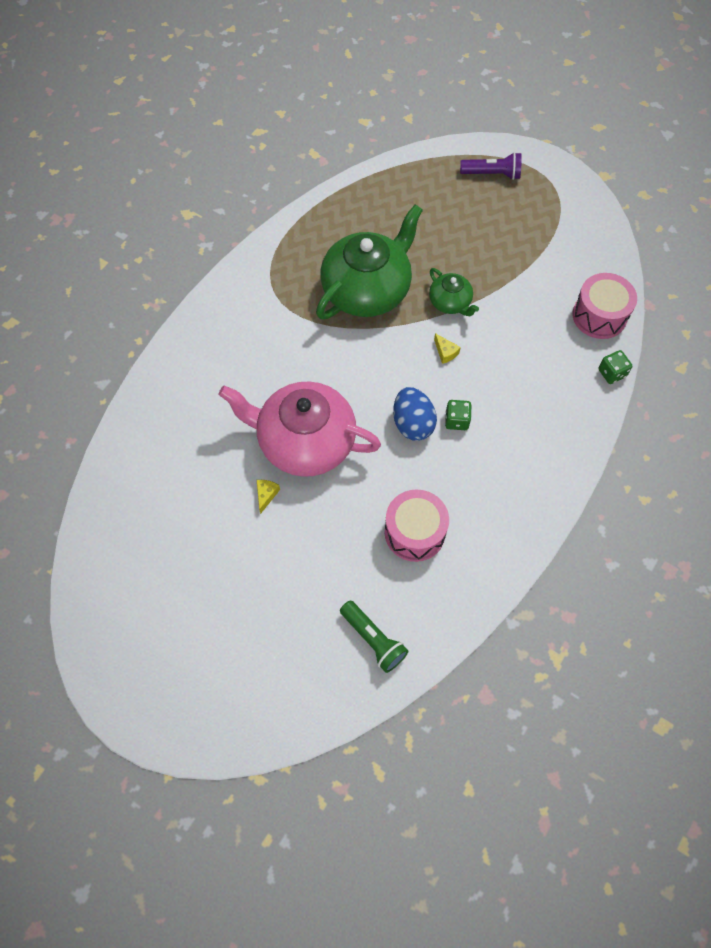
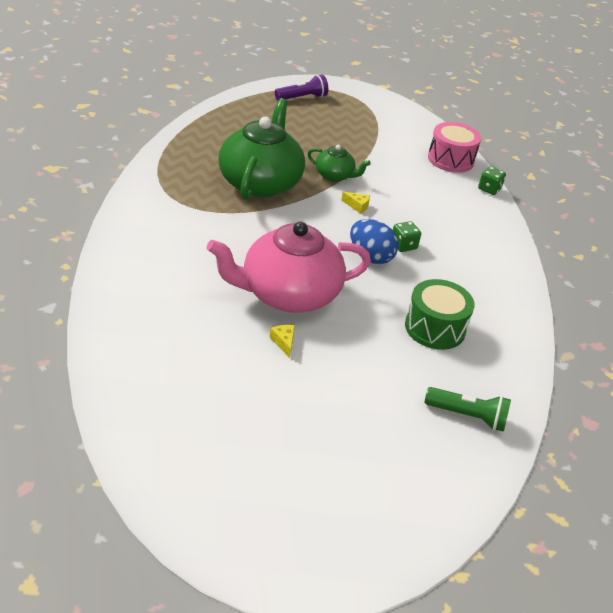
camera: 35 degrees left, 25 degrees down
(414, 532) = (435, 328): pink drum -> green drum

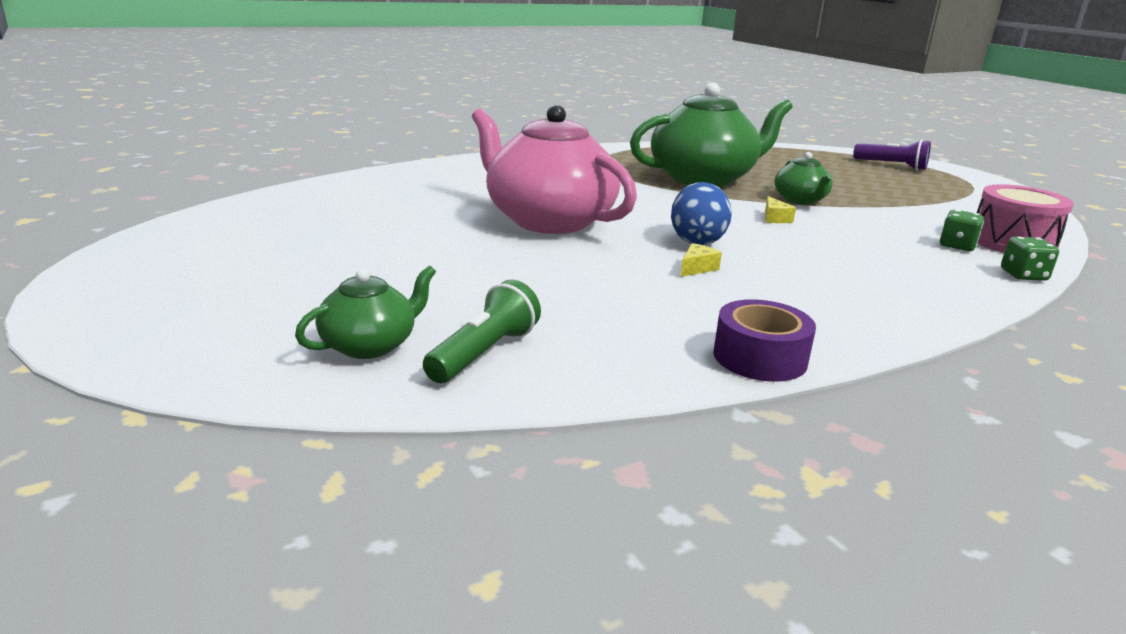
camera: 60 degrees right, 15 degrees down
(284, 342) = (464, 233): yellow cheese -> yellow cheese (697, 268)
(403, 245) = (761, 252): green dice -> green dice (957, 246)
(434, 455) = (370, 345): none -> green teapot
(435, 328) = (635, 298): green drum -> none
(468, 416) = (484, 353): green flashlight -> green flashlight turned 135 degrees counterclockwise
(523, 328) = (759, 357): none -> purple tape

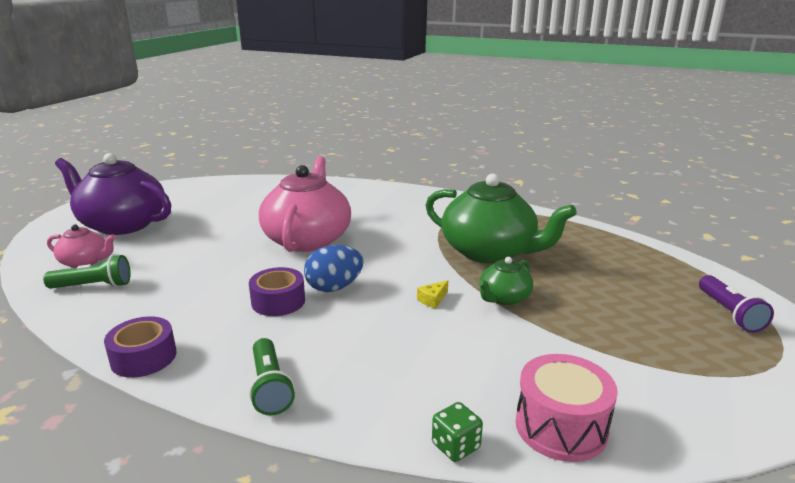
camera: 55 degrees right, 0 degrees up
(257, 295) = (122, 224): none -> purple teapot
(370, 345) = (85, 262): green teapot -> pink teapot
(697, 268) = (278, 301): yellow cheese -> purple tape
(885, 312) = (270, 387): none -> green flashlight
(957, 246) = (494, 395): green dice -> none

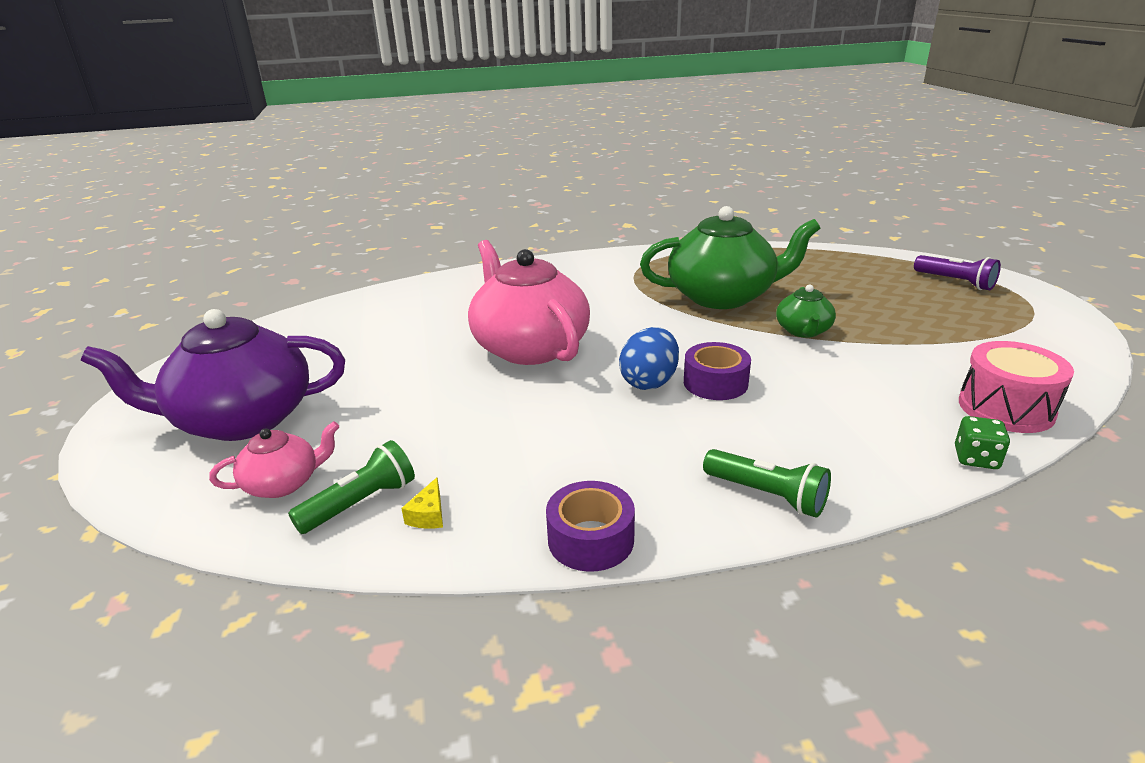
camera: 35 degrees left, 5 degrees up
(278, 301) = (621, 418): purple tape -> purple tape (715, 383)
(433, 300) = (754, 356): yellow cheese -> yellow cheese (428, 515)

